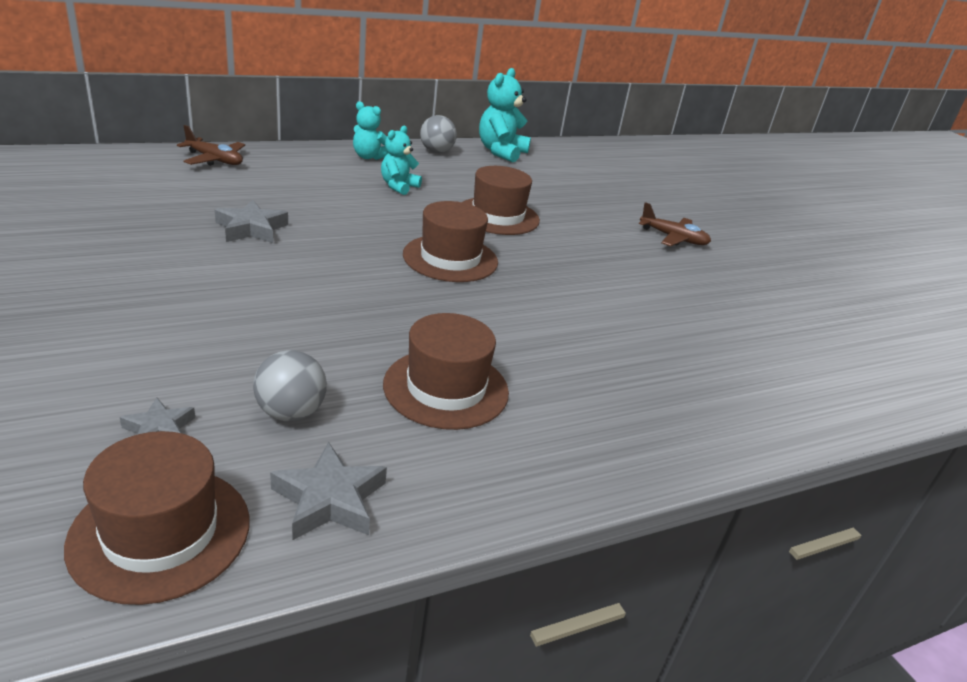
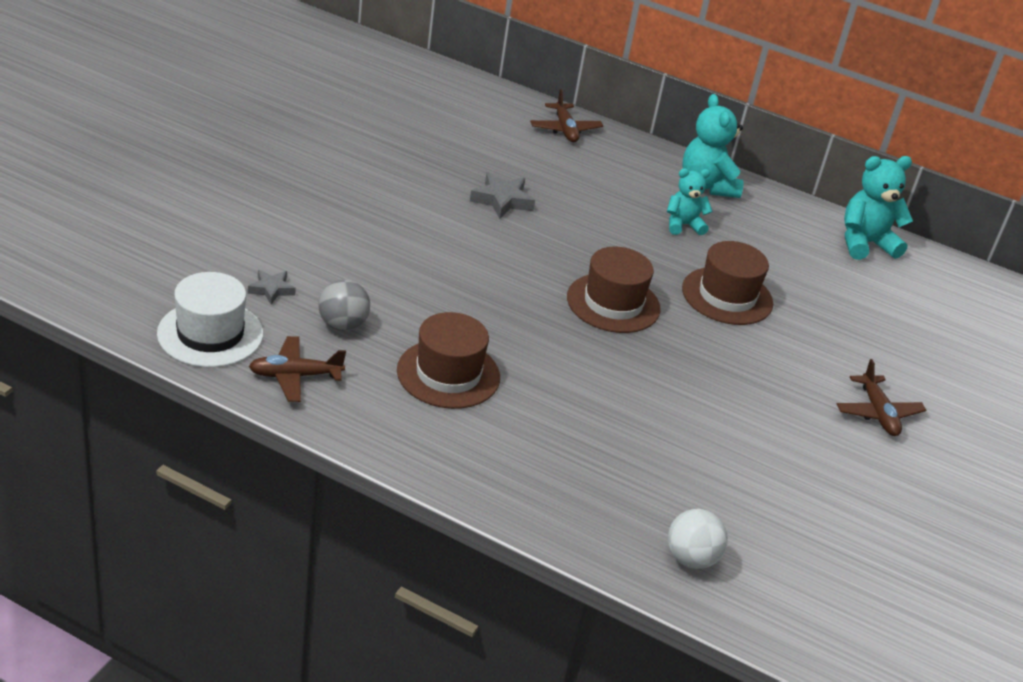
camera: 50 degrees right, 5 degrees up
(160, 532) = (210, 334): brown hat -> white hat
(329, 499) = (295, 376): grey star -> brown plane
(369, 157) = (707, 185): turquoise teddy bear -> turquoise teddy bear, size x1.56
(436, 151) = (789, 211): grey ball -> none
(790, 396) = (691, 558): none -> white ball

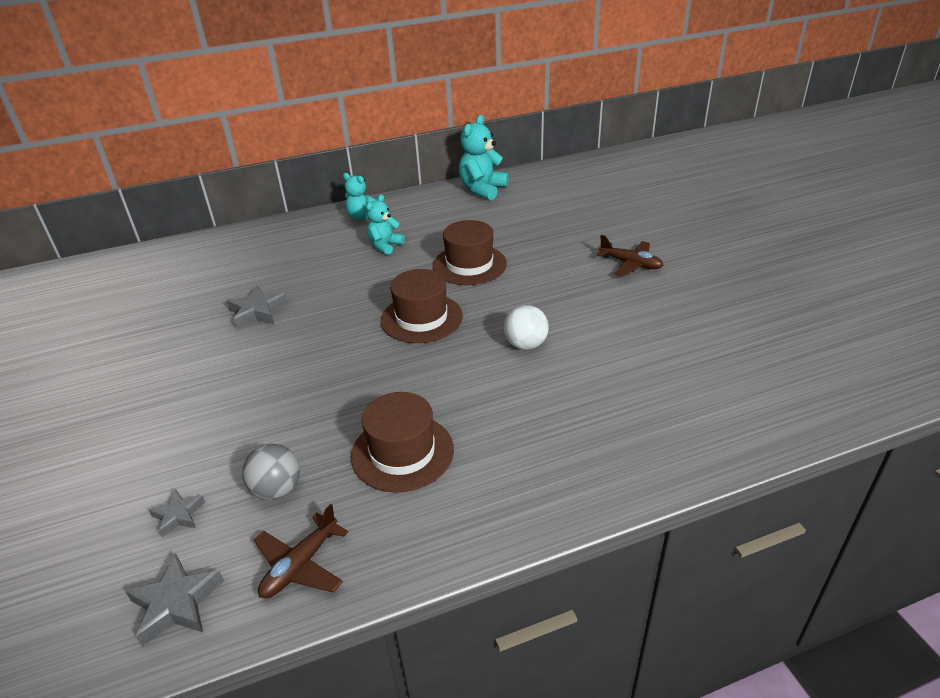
camera: 40 degrees left, 0 degrees up
(210, 334) = (176, 603): white hat -> grey star
(565, 129) = (232, 243): brown plane -> none
(691, 558) = (708, 426): white ball -> white ball (526, 344)
(707, 185) = (362, 216): turquoise teddy bear -> turquoise teddy bear, size x0.64

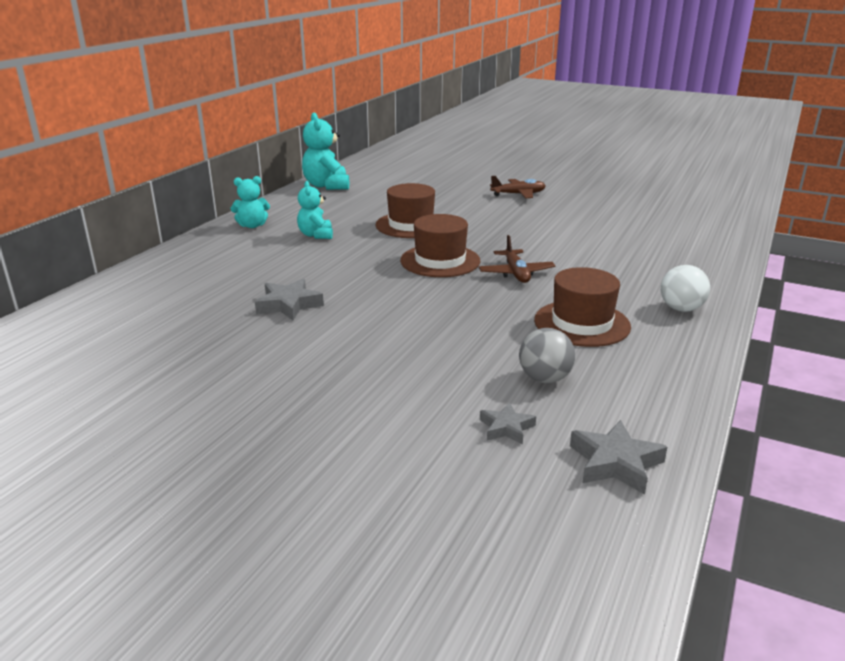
camera: 45 degrees left, 10 degrees down
(300, 565) = (645, 399): brown plane -> brown plane (516, 273)
(526, 344) = (540, 248): white ball -> white ball (681, 309)

